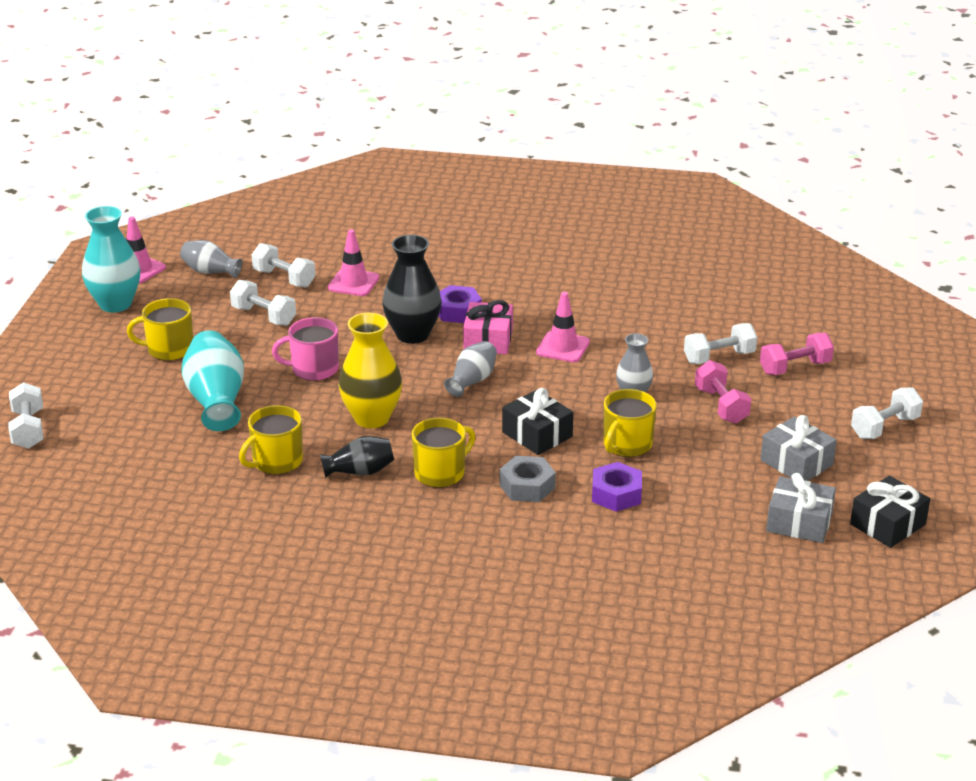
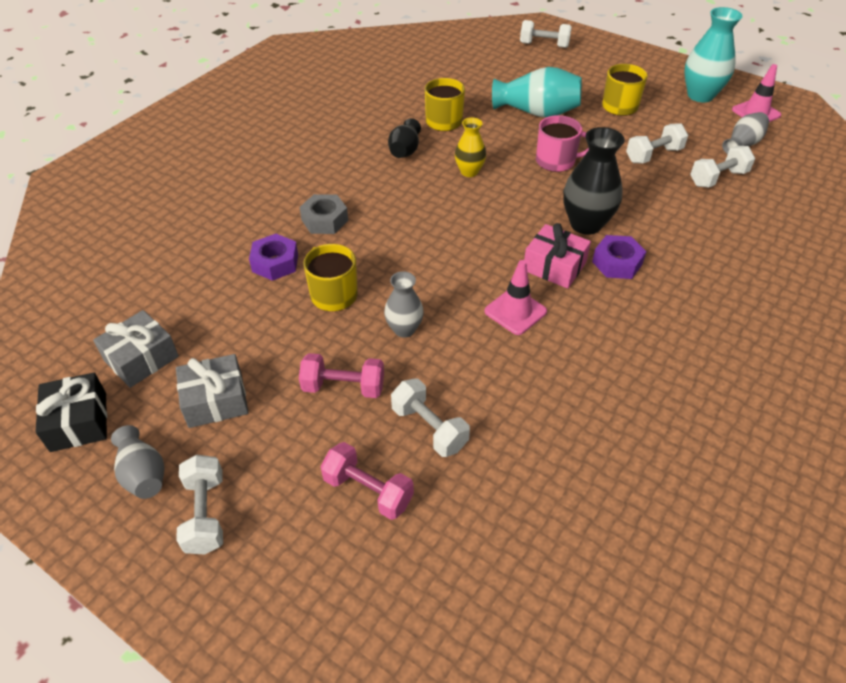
camera: 115 degrees right, 15 degrees up
(313, 369) = (556, 161): pink mug -> pink mug turned 75 degrees clockwise
(353, 283) = (696, 214): pink traffic cone -> none
(371, 418) = (469, 172): yellow vase -> yellow vase, size x0.60
(440, 473) = (375, 184): yellow mug -> none
(472, 381) = (490, 236): grey vase -> grey vase (143, 474)
(537, 434) = (387, 247): black gift -> none
(719, 357) = (429, 428): white dumbbell -> white dumbbell turned 45 degrees counterclockwise
(795, 367) = (368, 490): pink dumbbell -> pink dumbbell turned 60 degrees counterclockwise

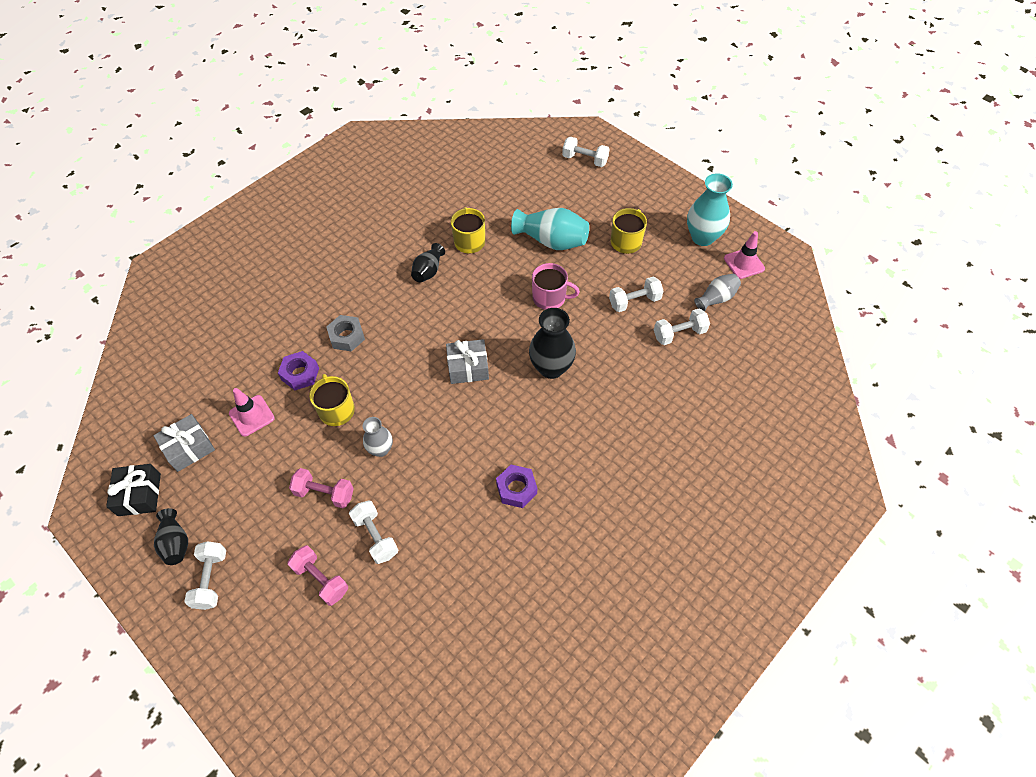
camera: 10 degrees right, 10 degrees up
(143, 474) = (176, 543): grey vase -> black vase
(215, 400) = (234, 491): grey gift -> grey gift (468, 367)
(469, 172) = (474, 300): yellow vase -> none
(515, 311) = (468, 445): pink traffic cone -> pink traffic cone (252, 416)
(554, 266) = (512, 406): pink gift -> none
(617, 263) = (562, 410): purple nut -> purple nut (516, 489)

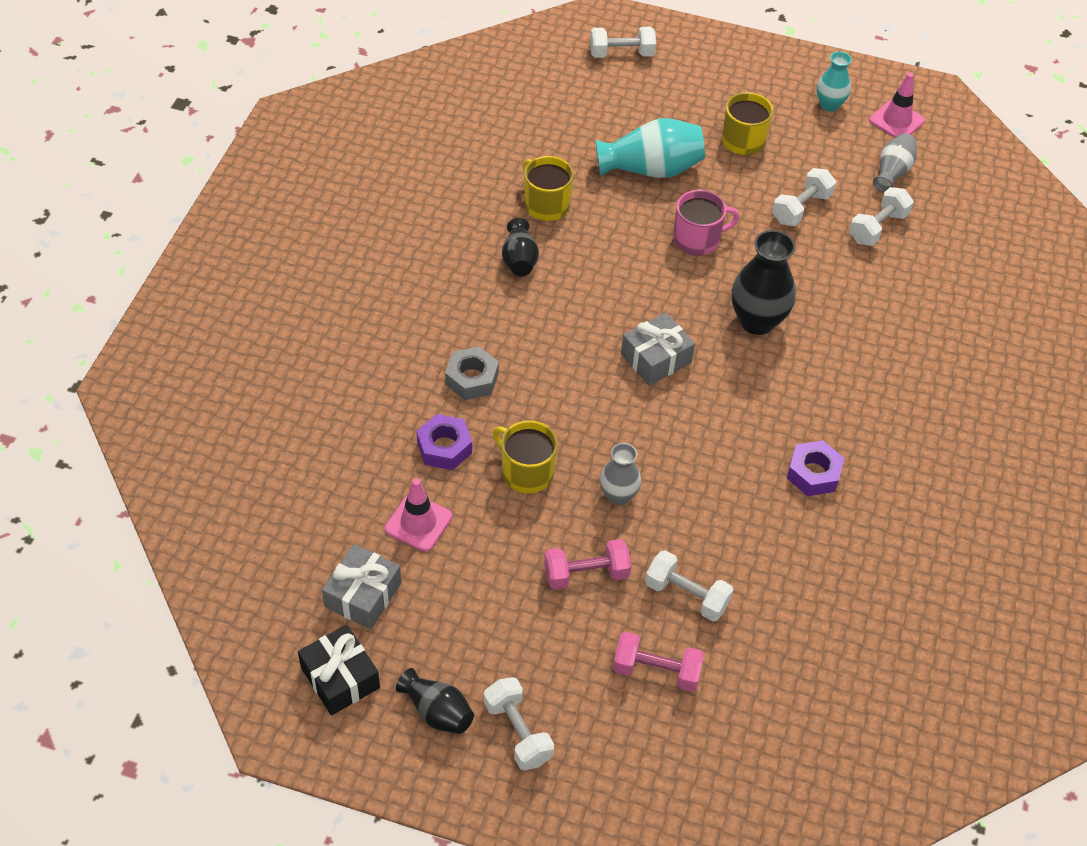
camera: 30 degrees left, 5 degrees down
(702, 237) = (829, 105): turquoise vase -> turquoise vase, size x0.60

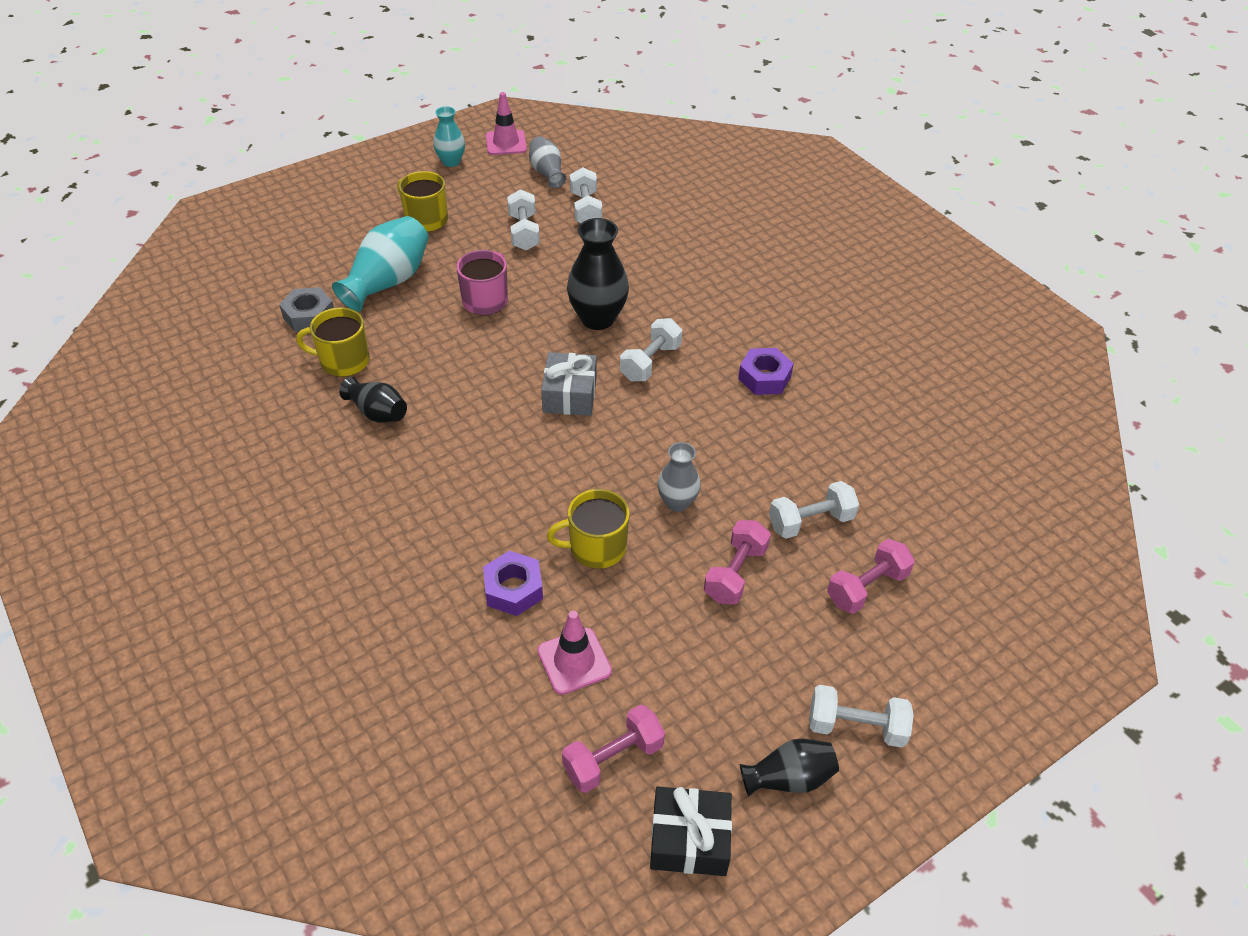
camera: 50 degrees left, 5 degrees down
(363, 595) = (613, 758): grey gift -> pink dumbbell
(472, 379) = (462, 523): grey nut -> grey nut (309, 316)
(621, 54) = (257, 226): white dumbbell -> white dumbbell (650, 362)

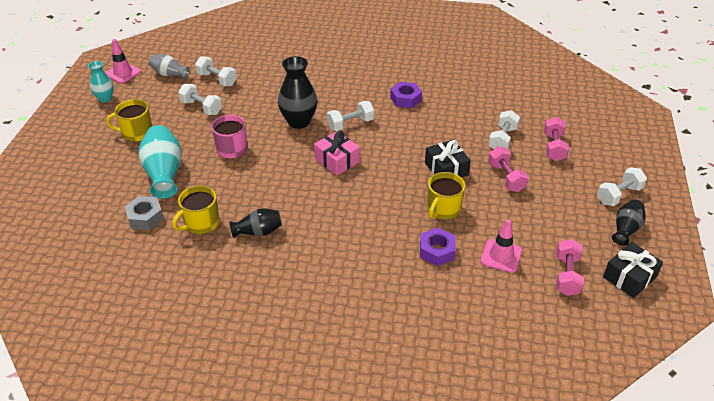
camera: 45 degrees left, 5 degrees down
(569, 395) = (337, 160): grey gift -> pink gift
(650, 362) = (350, 124): white dumbbell -> white dumbbell turned 75 degrees clockwise
(677, 502) = (446, 169): grey vase -> black gift

